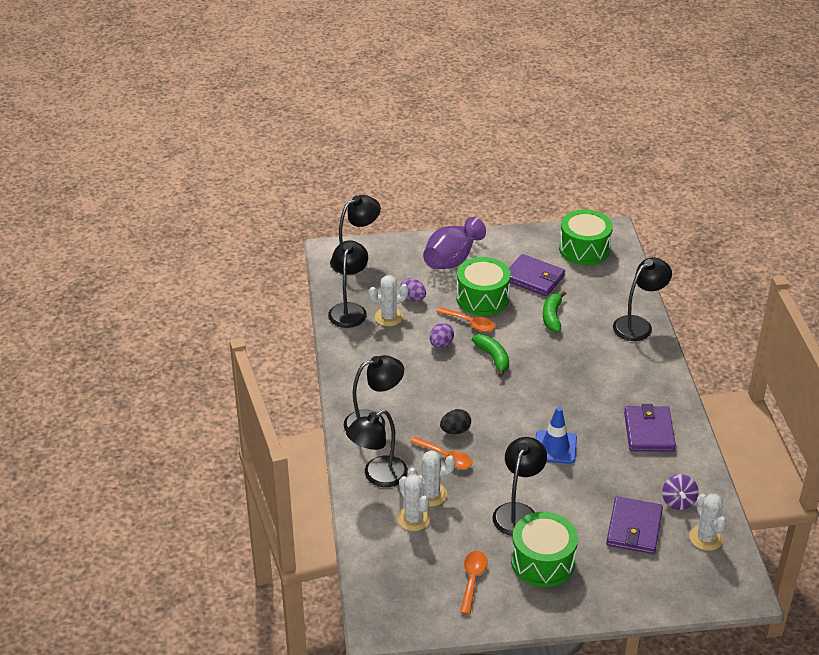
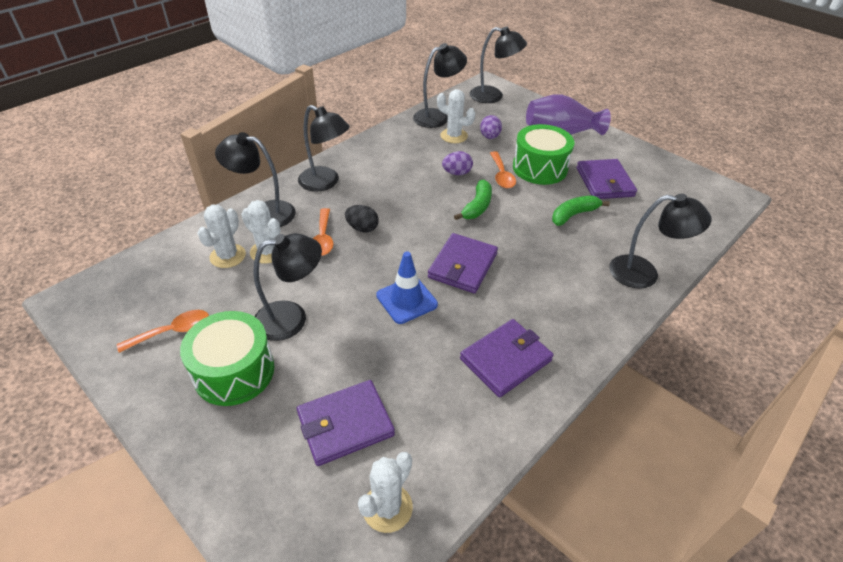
camera: 50 degrees right, 5 degrees up
(548, 402) = (462, 266): none -> purple wallet
(584, 249) = (685, 192): green drum -> none
(678, 502) = (424, 445): purple spinning top -> none

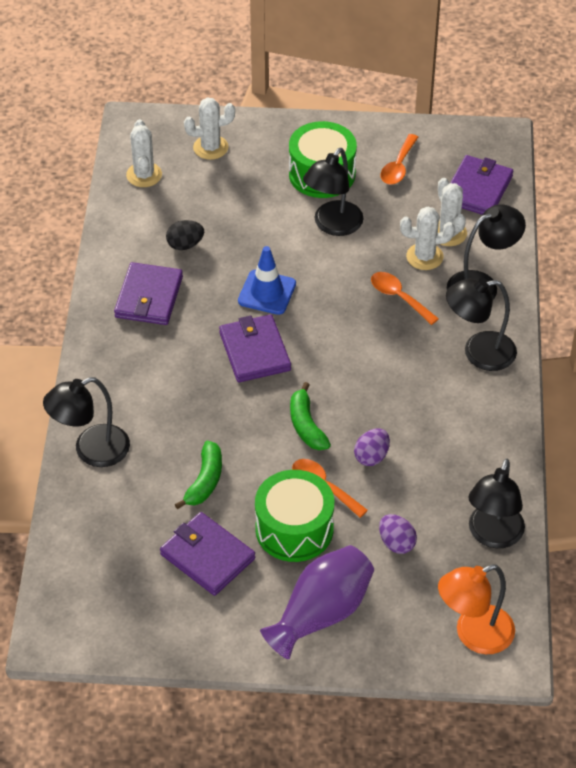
camera: 140 degrees right, 5 degrees up
(345, 424) = (214, 194): purple wallet -> purple wallet (477, 189)
(362, 228) = (380, 329): black egg -> black egg (185, 245)
(454, 136) = (437, 514): white cactus -> white cactus (210, 147)
(493, 96) = (473, 634): black lamp -> orange lamp

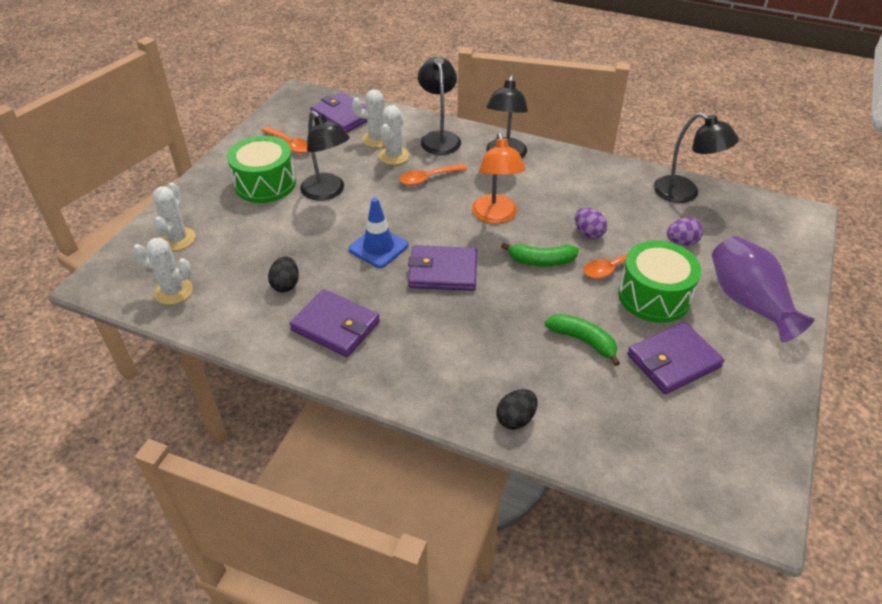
camera: 70 degrees left, 5 degrees down
(91, 451) = (516, 419): black lamp -> black egg
(473, 634) = (778, 226): orange lamp -> orange lamp (495, 216)

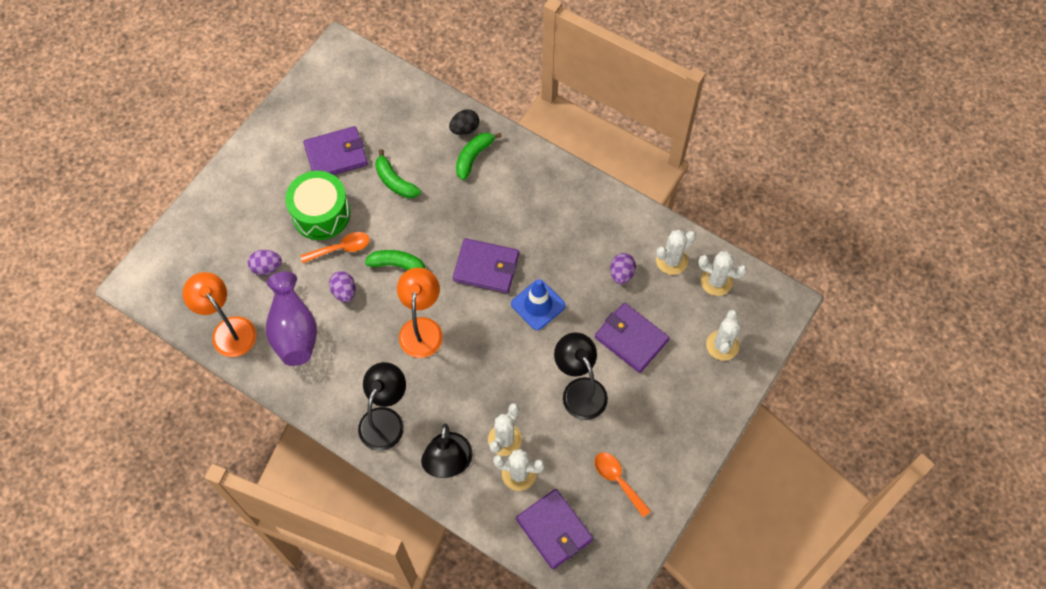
camera: 170 degrees left, 20 degrees up
(225, 304) = (671, 260): none -> white cactus
(265, 184) = (643, 414): green drum -> none
(286, 285) = (621, 274): black egg -> purple egg
(335, 326) = (582, 225): purple wallet -> purple wallet (631, 339)
(428, 178) = (475, 395): orange spoon -> none
(492, 384) = (473, 157): none -> green banana
(684, 193) = (228, 329): black lamp -> orange lamp
(748, 302) = (249, 196): purple vase -> purple vase (294, 330)

